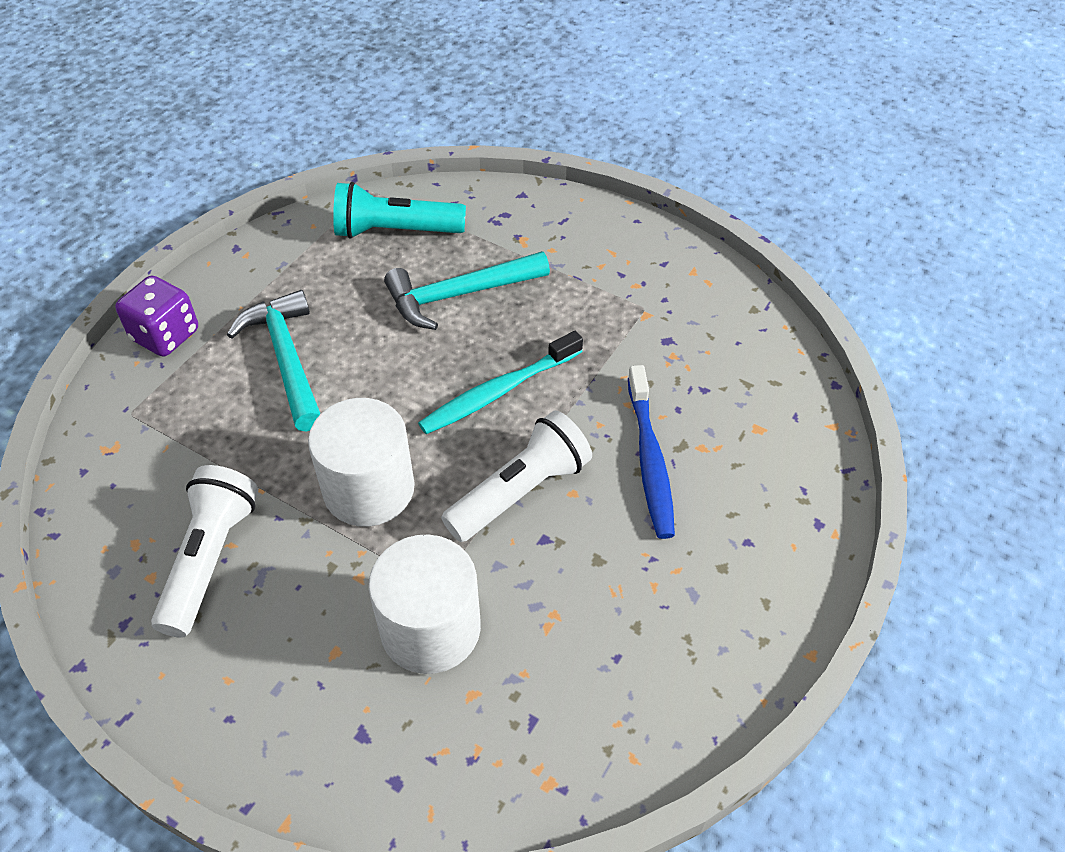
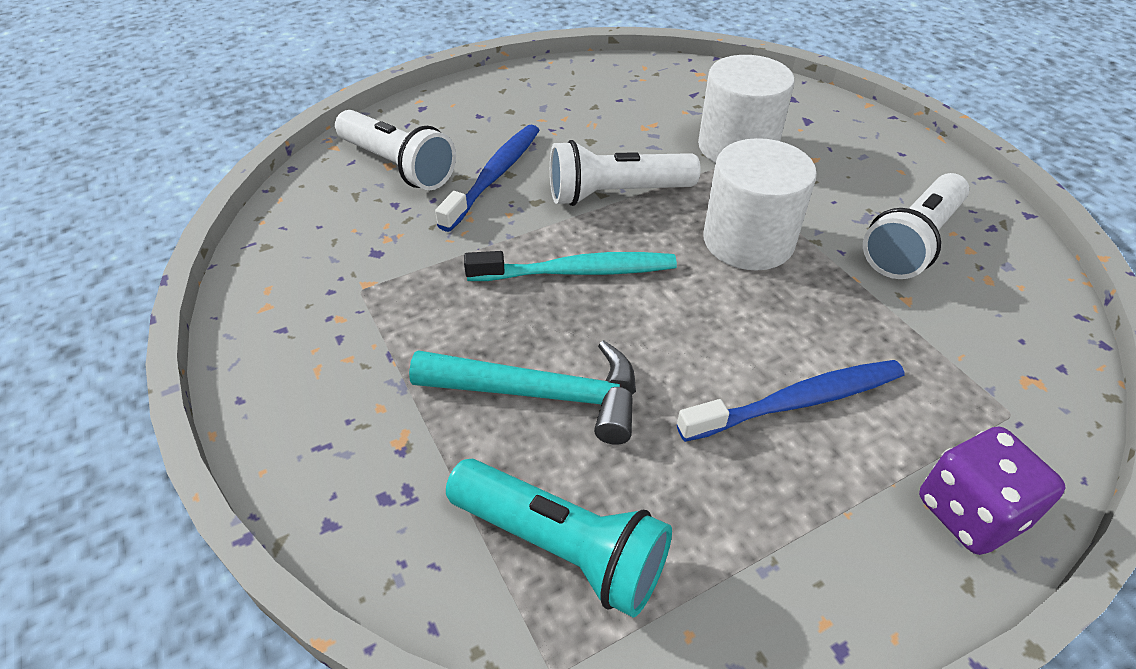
camera: 150 degrees left, 5 degrees down
(287, 359) = (797, 402): turquoise hammer -> blue toothbrush
(748, 430) = (398, 166): none -> white flashlight

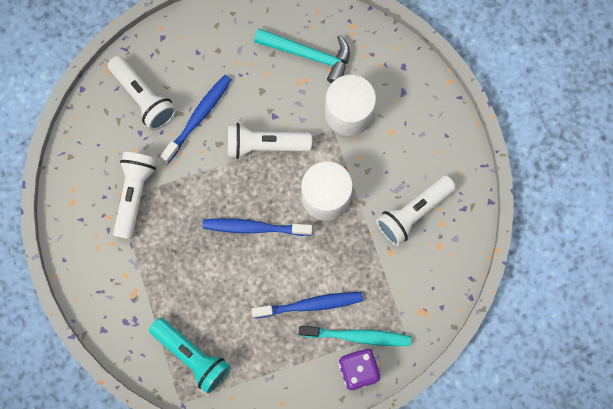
camera: 10 degrees right, 30 degrees up
(391, 280) = (134, 194): none -> white flashlight
(541, 394) = (197, 280): turquoise hammer -> turquoise hammer (309, 55)
(577, 271) = (229, 204): turquoise toothbrush -> turquoise toothbrush (357, 336)
(634, 297) = (254, 227): none -> blue toothbrush

